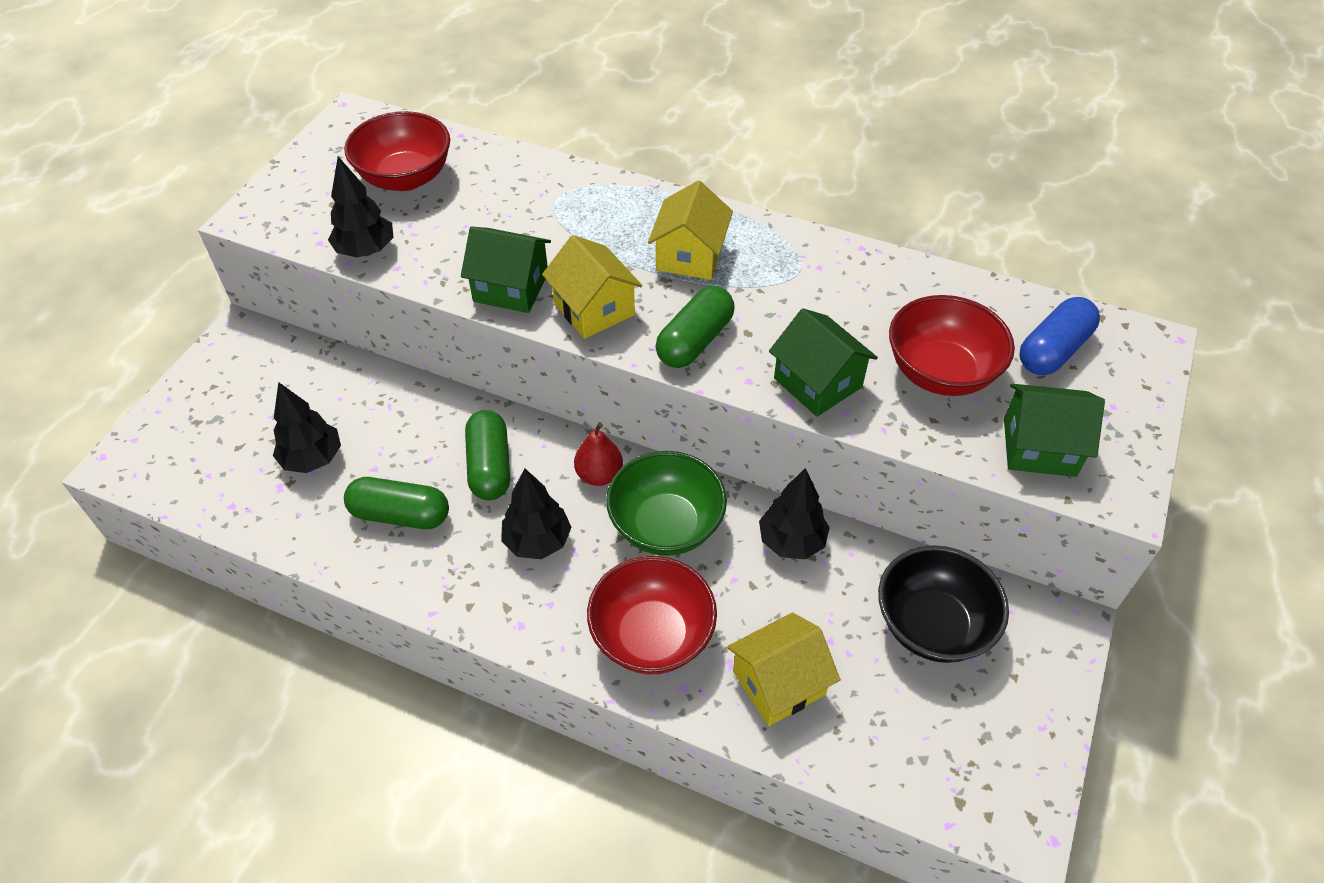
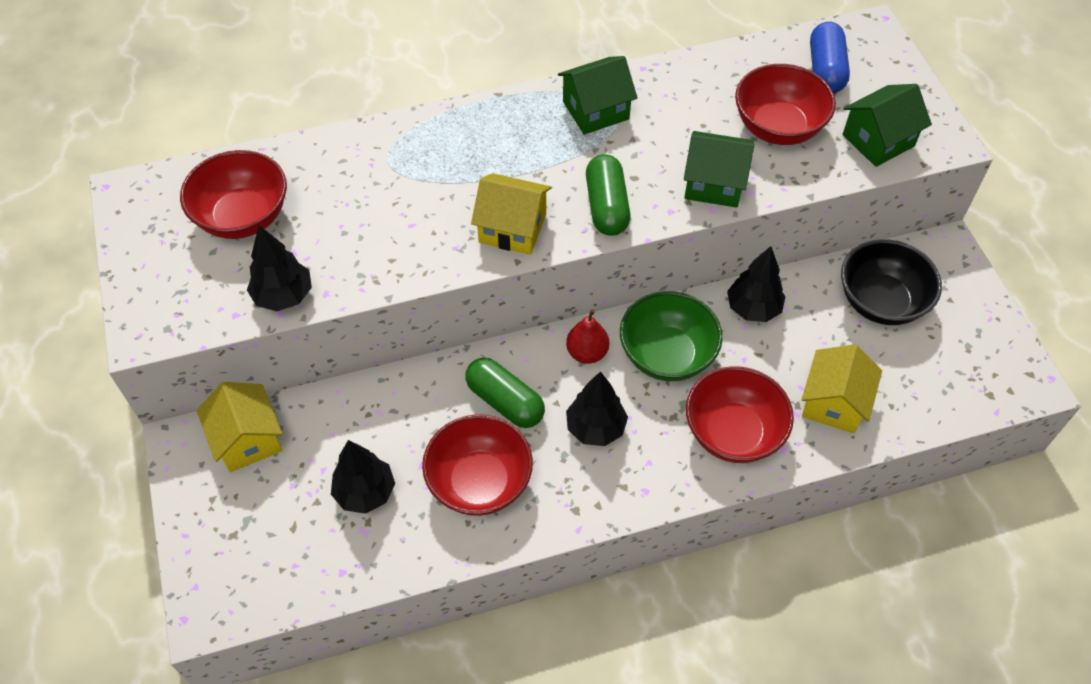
camera: 40 degrees left, 5 degrees up
(400, 515) = (479, 482): green capsule -> red bowl
(511, 287) = (433, 251): green house -> green house (595, 110)
(690, 256) = (535, 145): yellow house -> yellow house (248, 439)

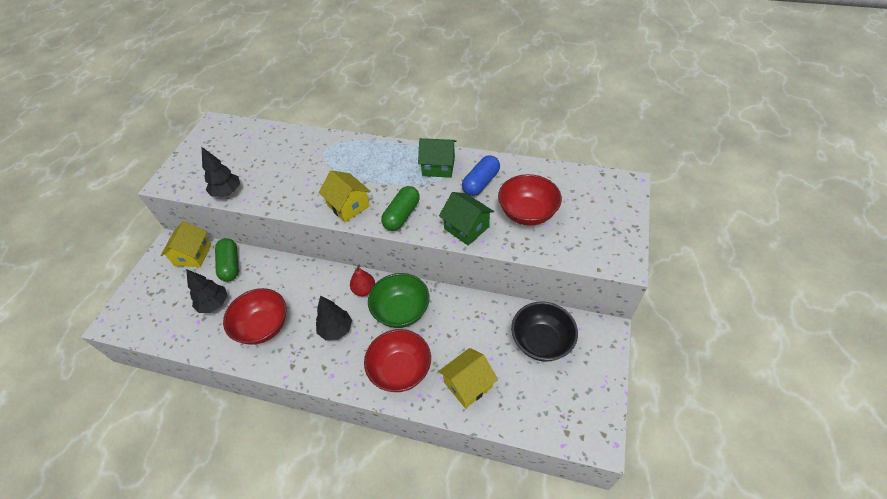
camera: 35 degrees right, 5 degrees down
(243, 217) = (244, 151): red bowl -> none
(505, 401) = (307, 294): green capsule -> green capsule (230, 265)
(753, 308) = (465, 309): black tree -> none
(826, 70) = (581, 194): blue capsule -> blue capsule (481, 183)
(878, 140) = (581, 244): green house -> none

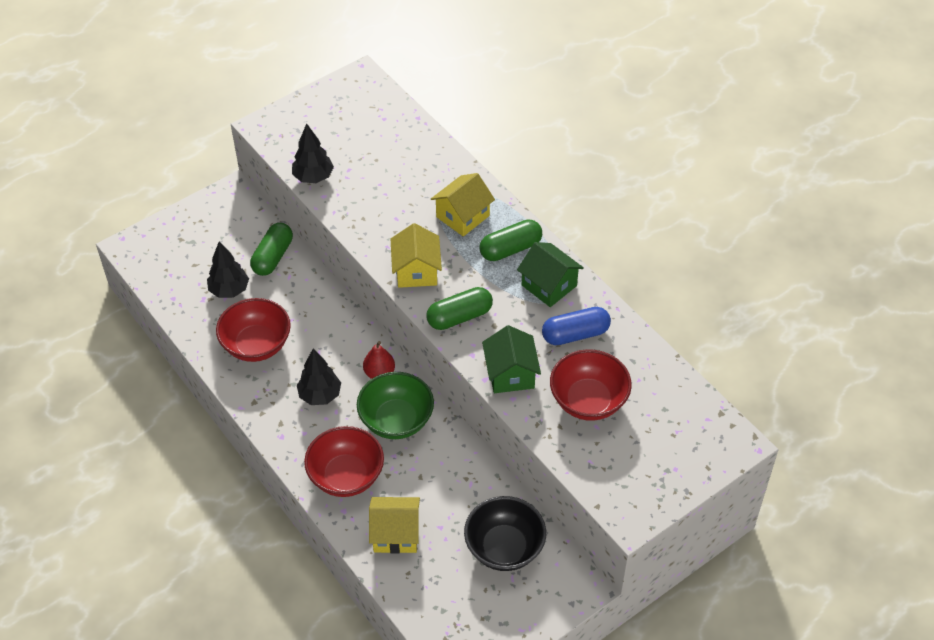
camera: 35 degrees right, 0 degrees up
(193, 255) = (246, 221): yellow house -> yellow house (463, 216)
(396, 161) = (510, 249): none -> green capsule

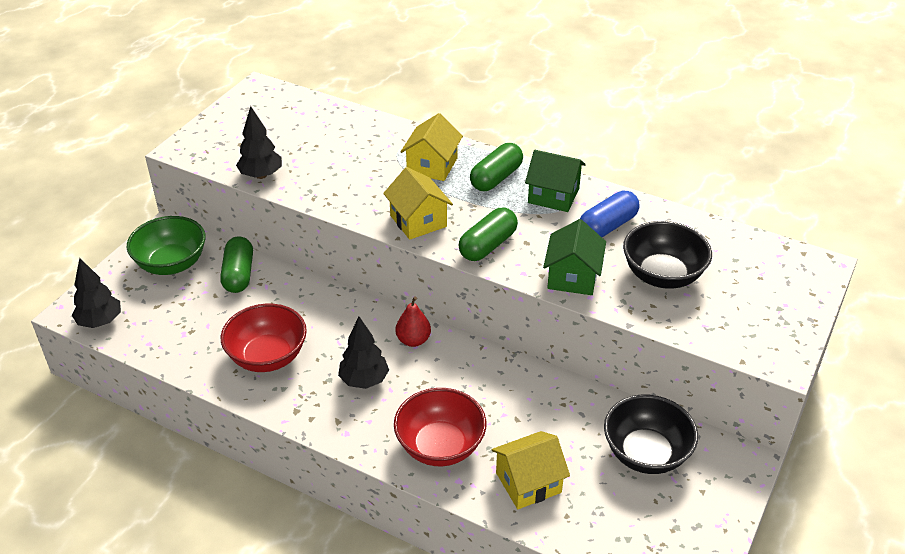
camera: 25 degrees left, 10 degrees down
(229, 290) = (208, 317): black tree -> black tree (100, 322)
(396, 420) = (458, 376): green bowl -> green bowl (171, 264)
(510, 374) = (572, 277): green house -> green house turned 45 degrees clockwise
(588, 401) = (662, 275): red bowl -> black bowl

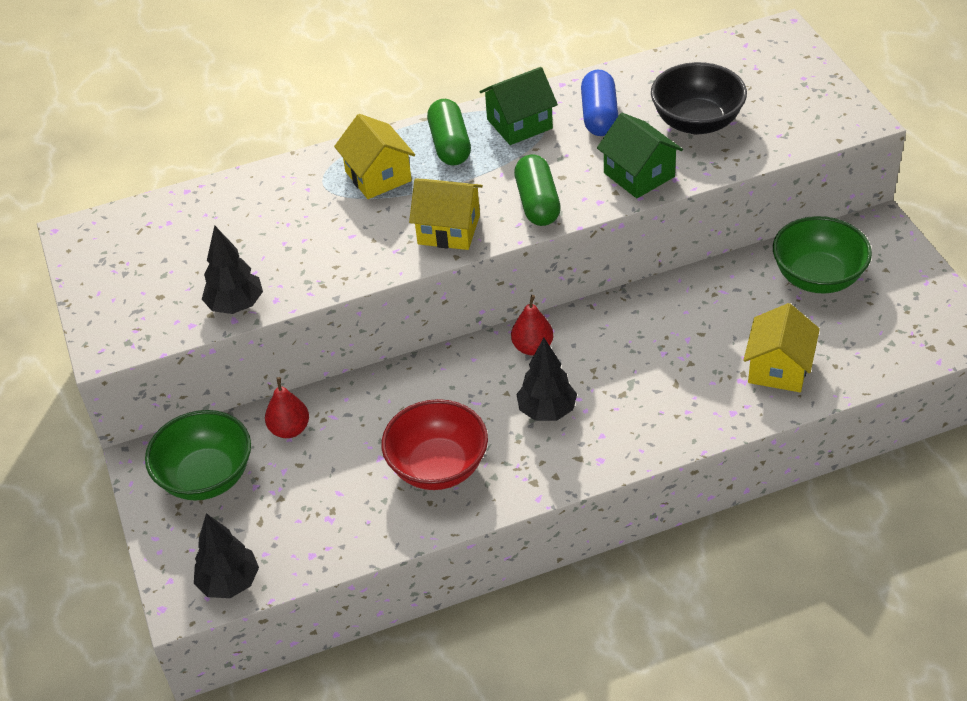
camera: 45 degrees left, 5 degrees up
(239, 274) = (290, 429): green capsule -> red pear
(440, 446) = (682, 402): red bowl -> none
(646, 453) = (817, 277): black bowl -> green bowl

